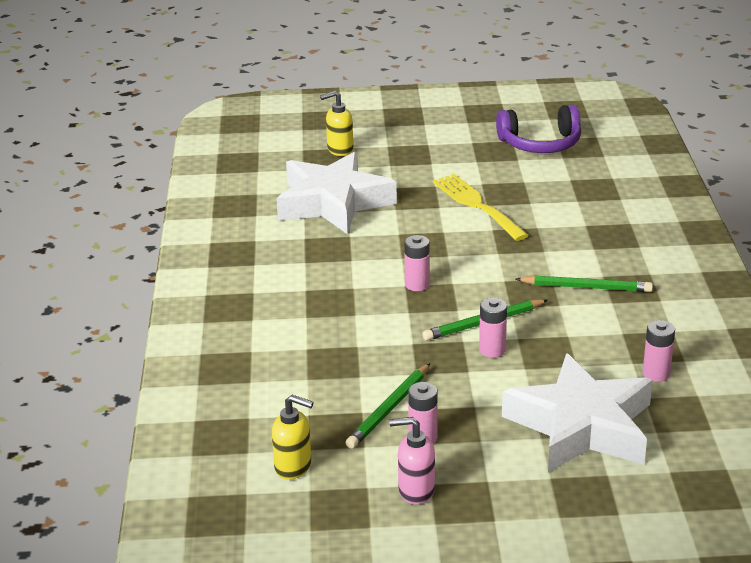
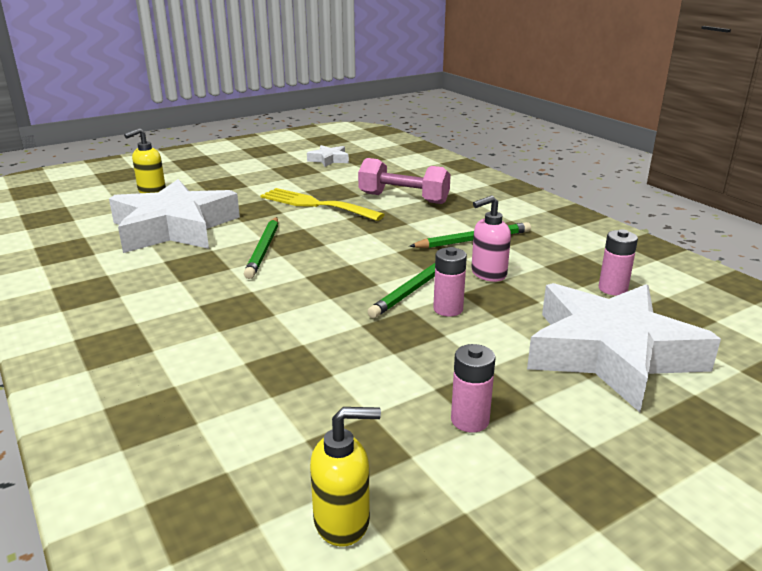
camera: 30 degrees left, 5 degrees down
(389, 409) = (400, 400): green pencil -> green pencil (263, 249)
(415, 491) = (529, 492): pink soap dispenser -> pink soap dispenser (488, 274)
(417, 285) = (317, 273): pink battery -> none
(540, 144) = (329, 160): purple headphones -> white star
(569, 218) = (403, 198): none -> pink dumbbell

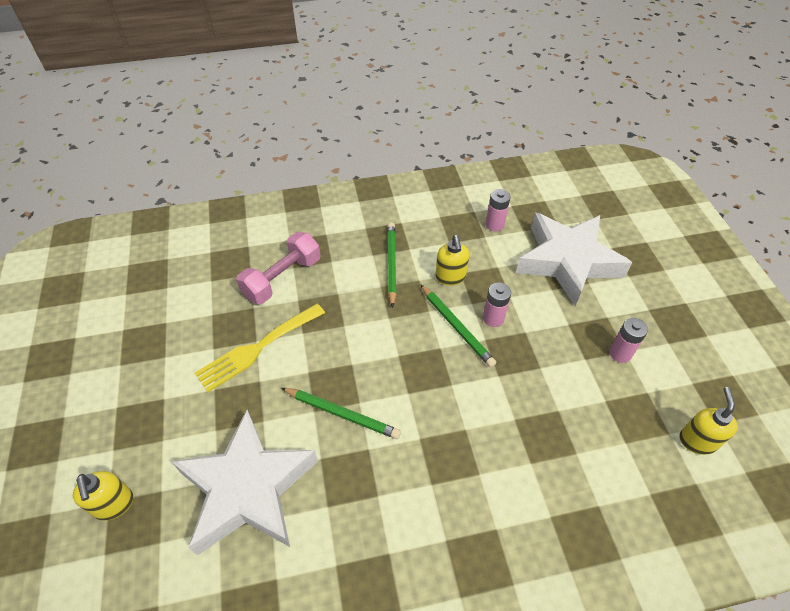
camera: 70 degrees left, 25 degrees up
(329, 160) = (135, 305): white star -> none
(488, 274) = (450, 277): pink soap dispenser -> yellow soap dispenser

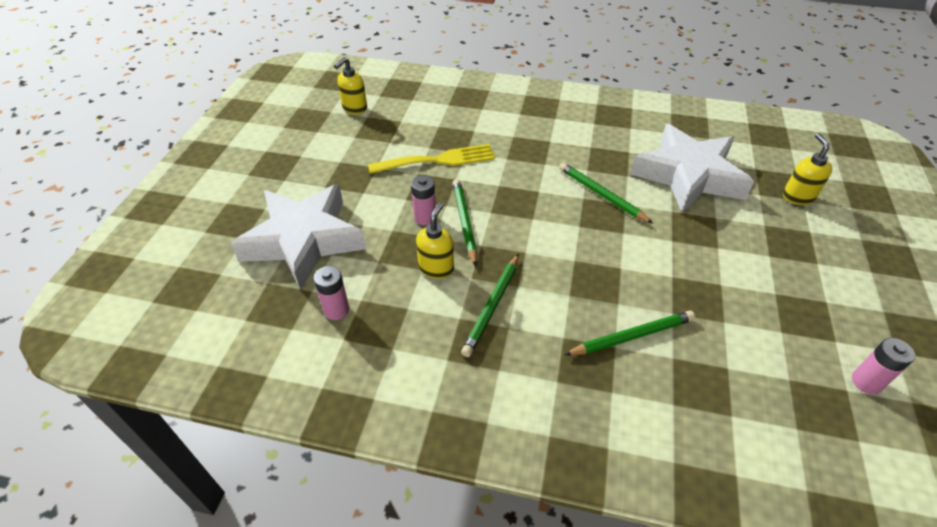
camera: 155 degrees left, 5 degrees down
(257, 348) = (672, 268): yellow fork -> yellow fork (438, 160)
(282, 278) = (632, 336): pink dumbbell -> green pencil
(620, 353) = (346, 161): pink battery -> pink battery (866, 382)

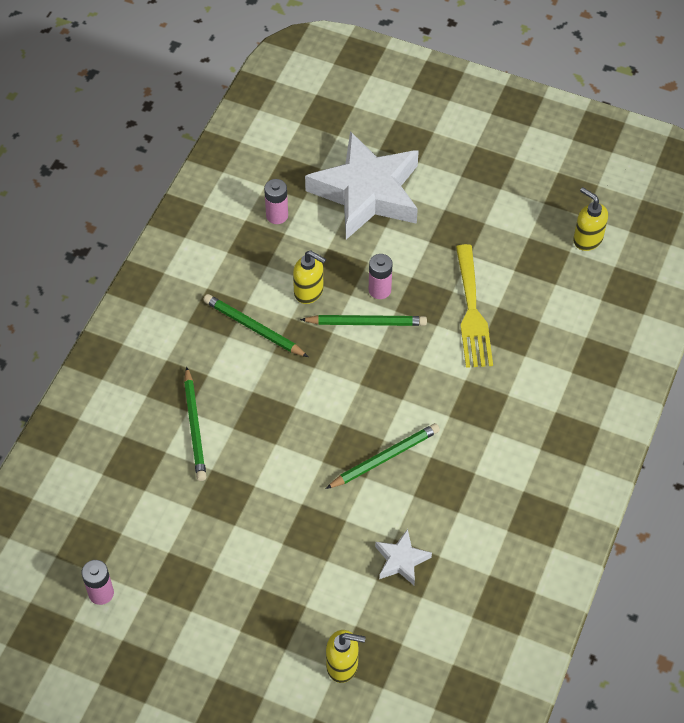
camera: 100 degrees right, 10 degrees up
(688, 176) = (401, 560): white star -> white star, size x0.43

